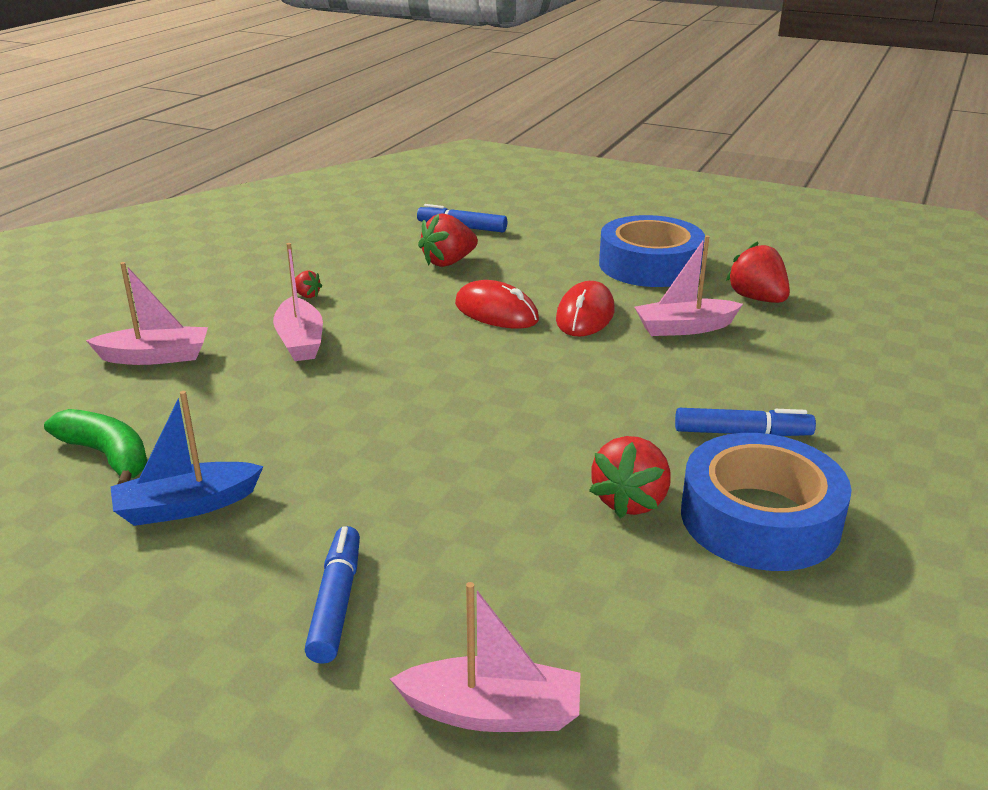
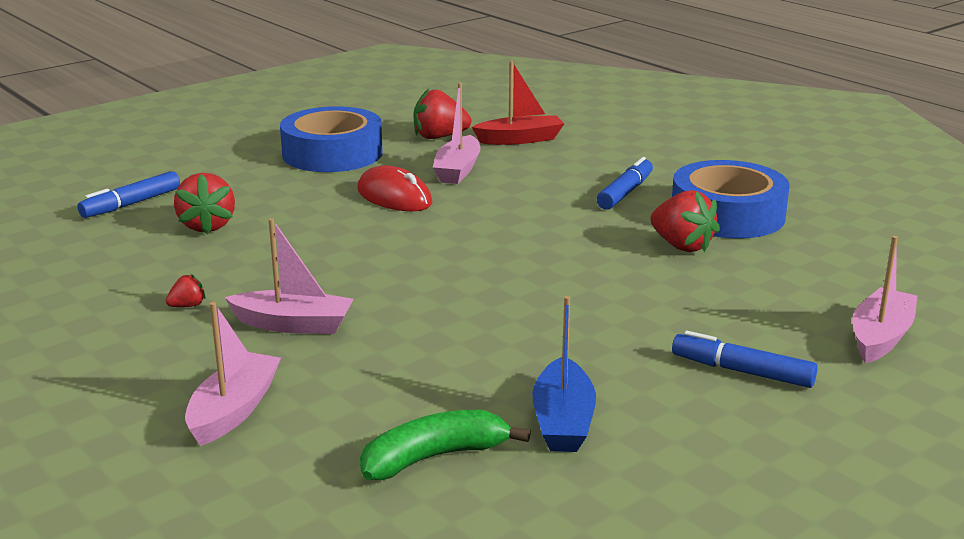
camera: 65 degrees left, 5 degrees down
(496, 312) = (344, 228): red mouse -> none
(811, 339) = (520, 139): none -> red boat

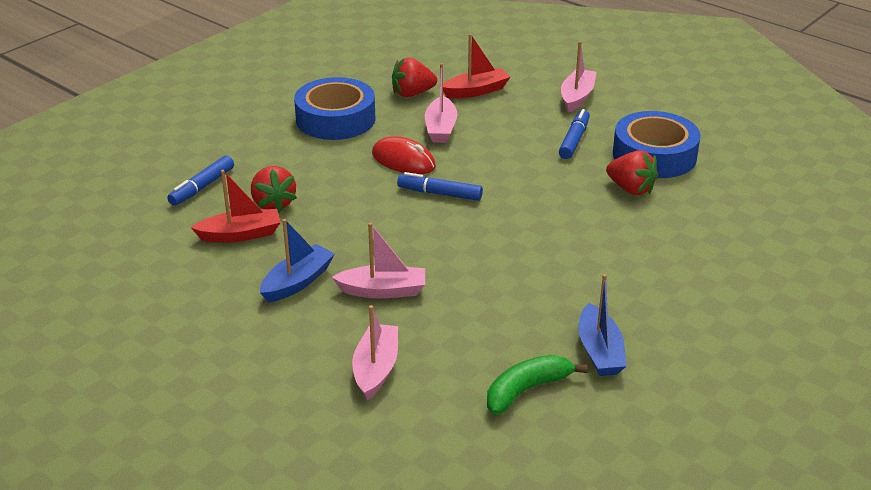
camera: 10 degrees left, 10 degrees up
(147, 252) = (240, 234): none -> red boat
(187, 306) = (297, 282): red strawberry -> blue boat
(742, 371) = (703, 297): blue marker -> blue marker (439, 194)
(880, 337) = (785, 258): pink boat -> pink boat (577, 97)

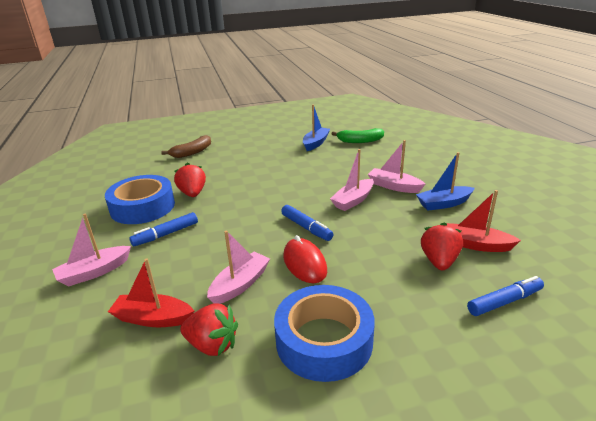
camera: 145 degrees left, 5 degrees down
(376, 369) = (421, 160): pink boat -> pink boat (353, 200)
(763, 253) = (192, 152): none -> brown banana

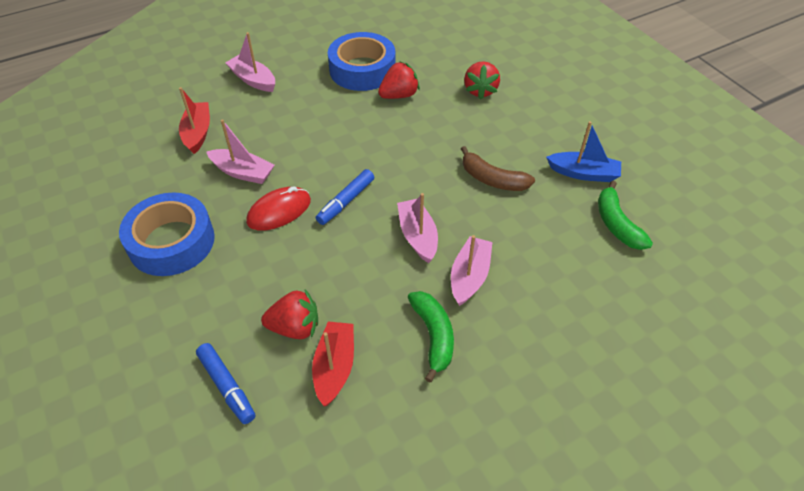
camera: 75 degrees right, 20 degrees up
(166, 234) = (315, 101): blue marker -> none
(192, 152) = (502, 64): brown banana -> brown banana (492, 179)
(212, 345) = (168, 174): red strawberry -> red strawberry (480, 90)
(353, 200) = (418, 236): pink boat -> pink boat turned 45 degrees clockwise
(444, 204) = (433, 336): blue boat -> green banana

